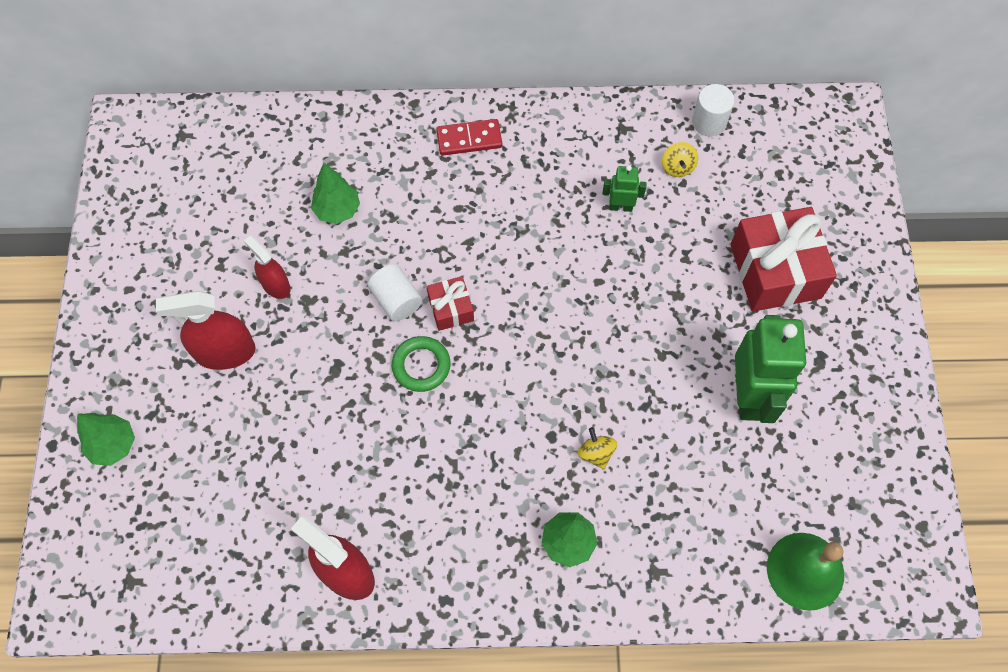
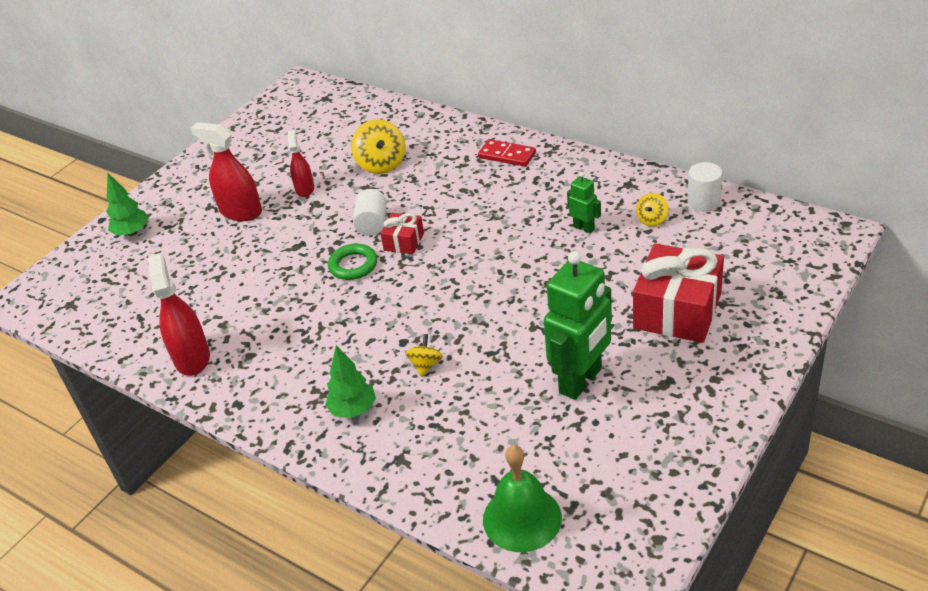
camera: 40 degrees right, 25 degrees down
(337, 210) = (381, 164): green tree -> yellow spinning top

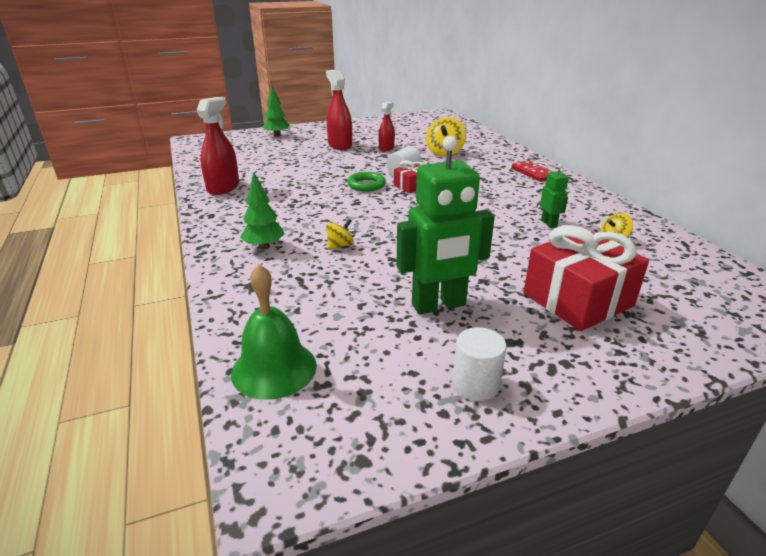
camera: 30 degrees right, 10 degrees down
(703, 202) = (674, 245): white cylinder -> white cylinder (475, 384)

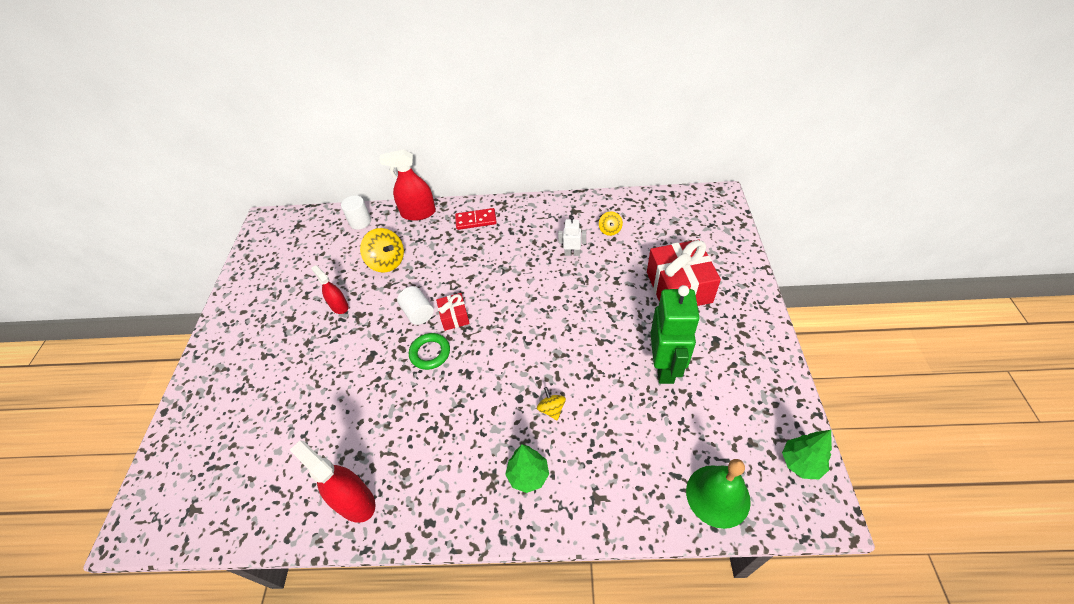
camera: 65 degrees left, 20 degrees up
(277, 135) = (206, 410): green tree -> green tree (801, 463)
(340, 145) = (297, 348): red spray bottle -> red spray bottle (418, 213)
(475, 384) = (753, 378): white cylinder -> white cylinder (360, 222)
(549, 224) = (572, 253): green robot -> white robot

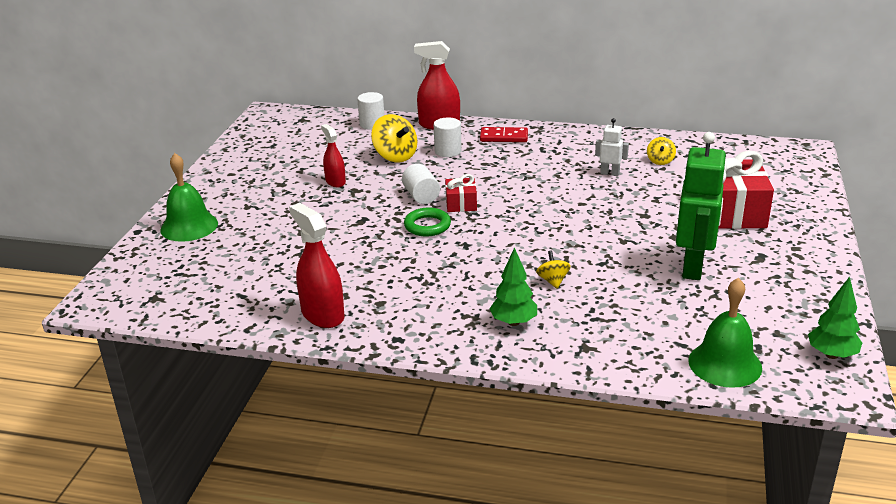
camera: 10 degrees right, 20 degrees down
(212, 395) = (189, 226): none -> green bell
(431, 247) = (448, 151): none -> white cylinder

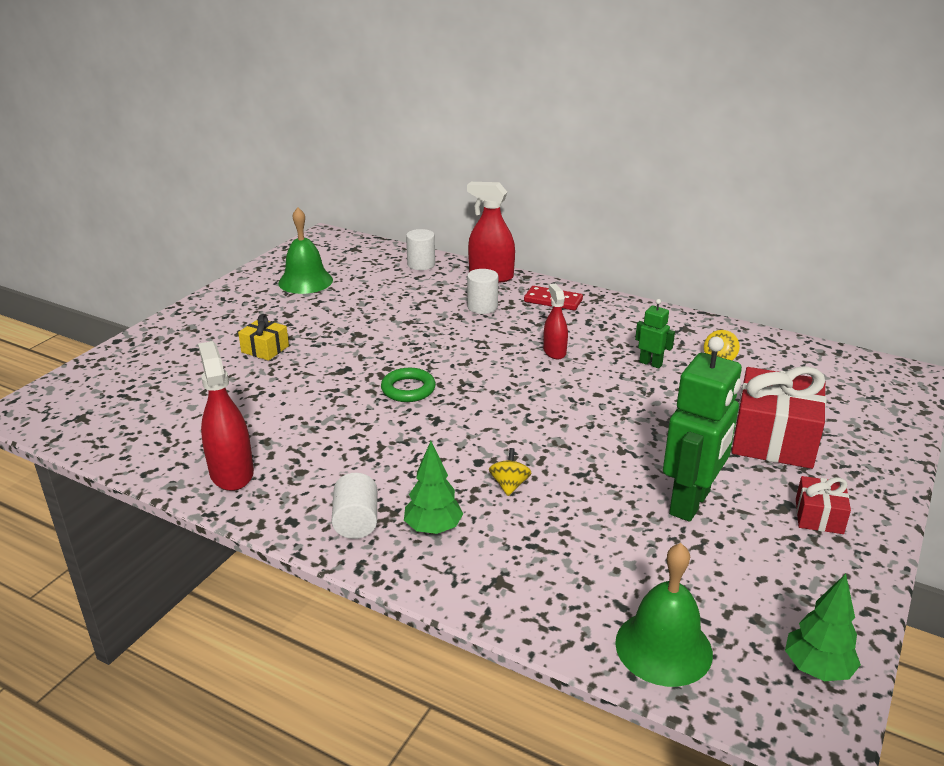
camera: 15 degrees right, 0 degrees up
(189, 226) = (168, 344): green bell -> green bell (305, 281)
(281, 215) = (265, 349): none -> yellow gift
(335, 182) = (343, 321): red spray bottle -> red spray bottle (554, 352)
(395, 156) = (423, 303): yellow spinning top -> none
(421, 196) = (423, 353): white cylinder -> white cylinder (356, 522)
(461, 204) = (460, 370): red gift -> red gift (819, 516)
(610, 173) = (650, 363): white robot -> green robot

